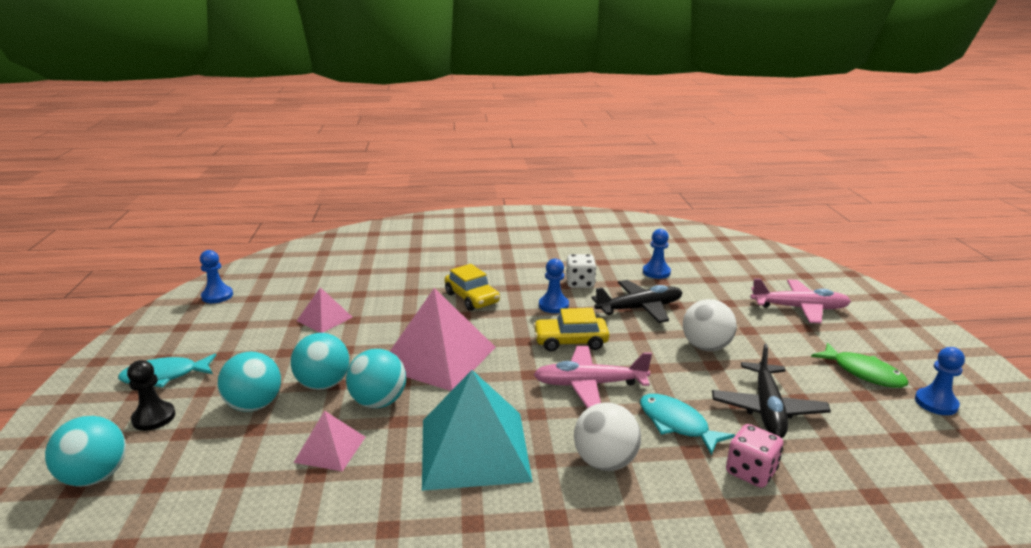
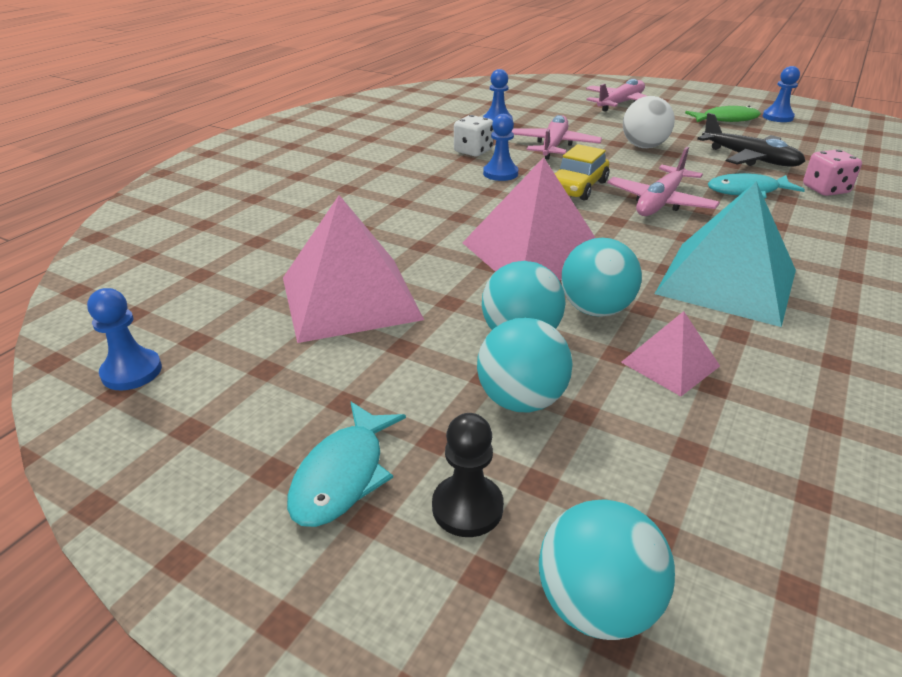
camera: 55 degrees left, 10 degrees up
(324, 319) = (349, 297): pink pyramid -> pink pyramid, size x1.98
(472, 298) = (429, 202): yellow car -> none
(605, 462) = (783, 232): white ball -> none
(639, 308) = (553, 146): black plane -> pink plane

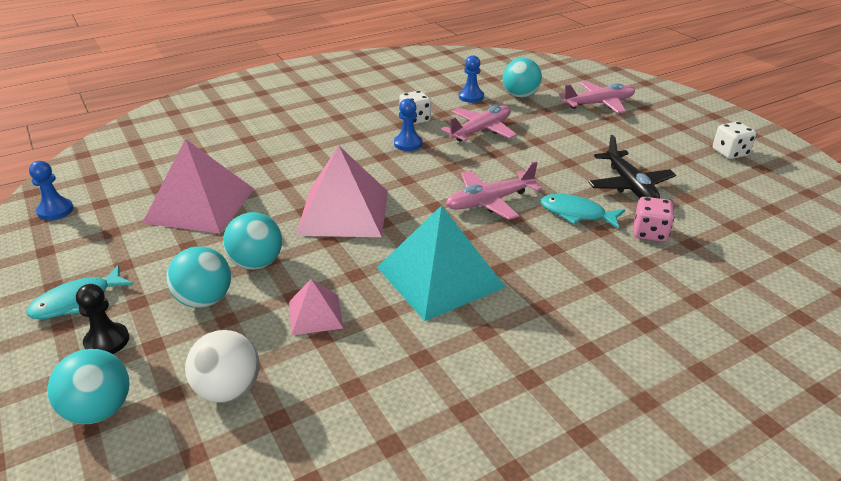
camera: 30 degrees right, 0 degrees up
(577, 187) = (447, 171): yellow car -> none
(595, 310) = (323, 263): turquoise ball -> turquoise ball (520, 96)
(644, 146) = (554, 150): white ball -> white ball (228, 390)
(726, 119) = (673, 143): green fish -> none
(777, 117) = (730, 153): blue pawn -> white dice

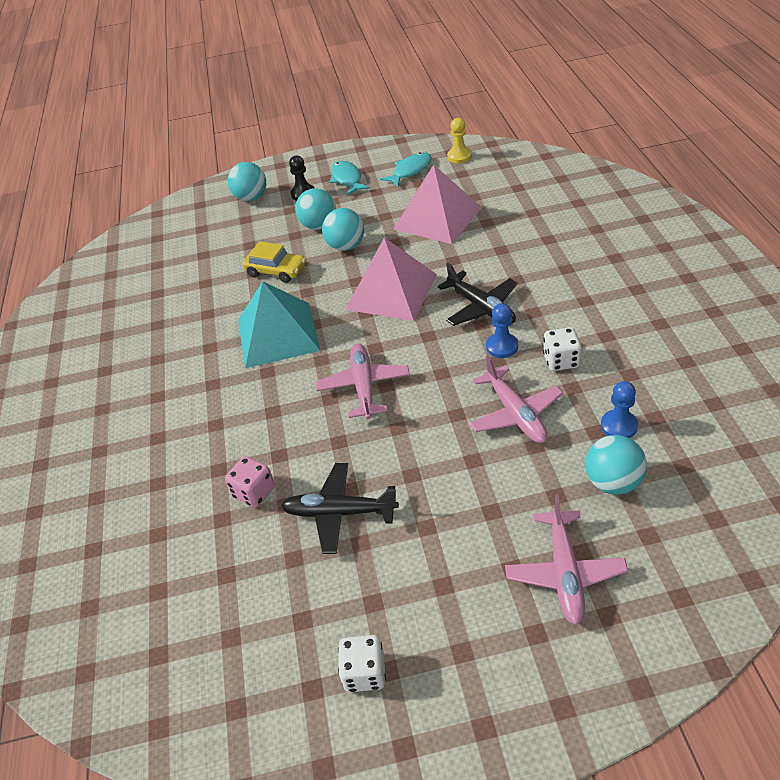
camera: 115 degrees right, 10 degrees up
(55, 211) = (459, 156): blue pawn -> yellow pawn
(228, 390) = (235, 237): white ball -> none
(315, 314) = (276, 271): pink pyramid -> yellow car
(358, 159) = (481, 307): none -> black plane
(576, 214) = (313, 445): turquoise fish -> turquoise fish (410, 170)

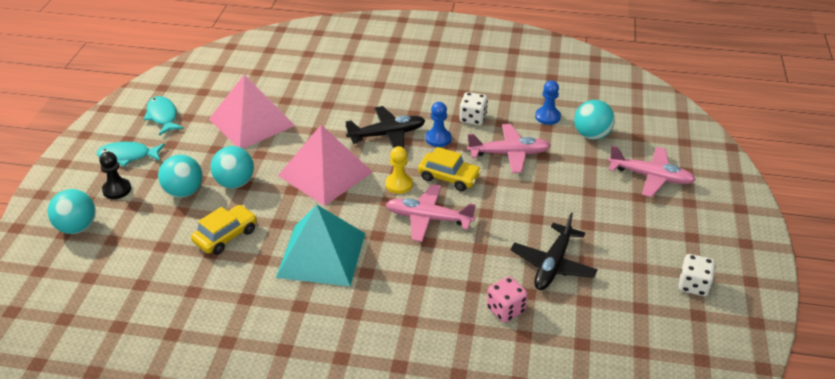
camera: 75 degrees left, 5 degrees down
(440, 378) = (449, 177): none -> yellow car
(459, 156) = (176, 85): yellow pawn -> yellow pawn (399, 184)

